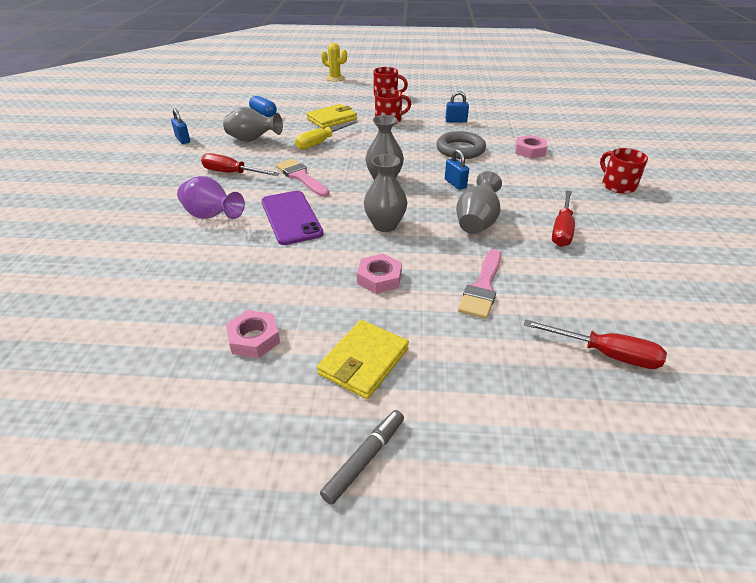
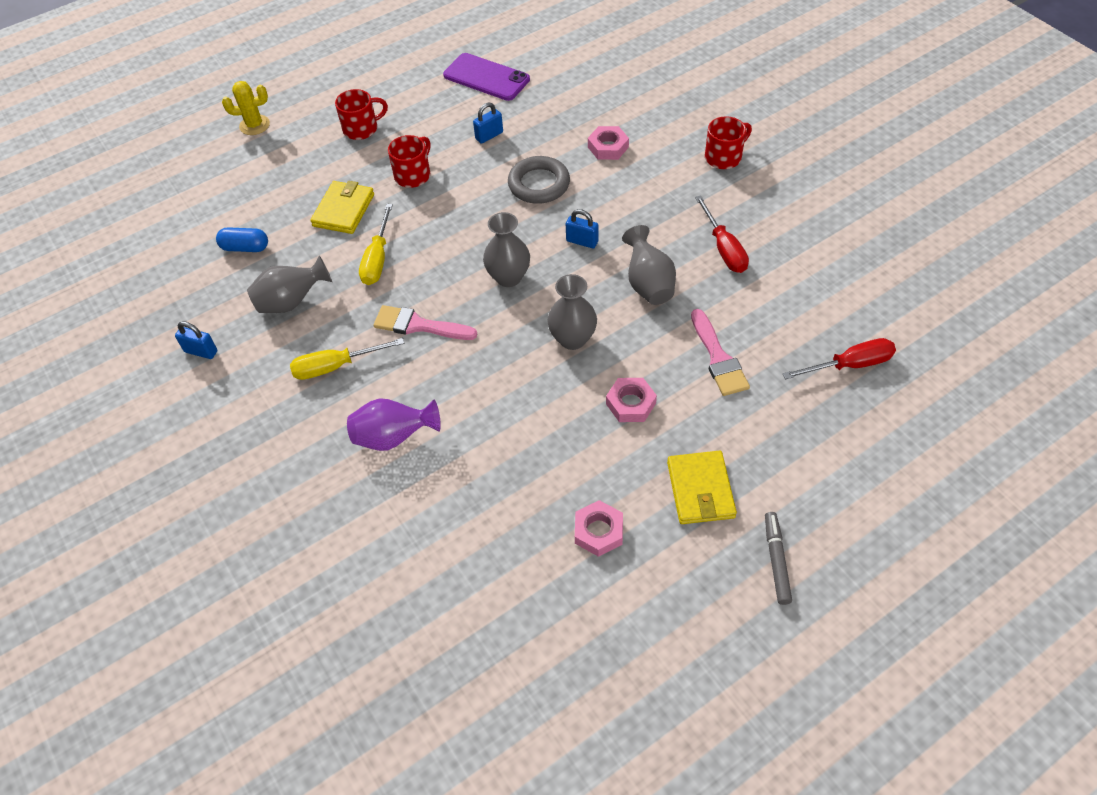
camera: 35 degrees left, 15 degrees up
(232, 173) = (336, 366): red screwdriver -> yellow screwdriver
(291, 217) = (474, 386): purple phone -> purple phone (486, 77)
(617, 185) = (724, 157): red mug -> red mug turned 120 degrees clockwise

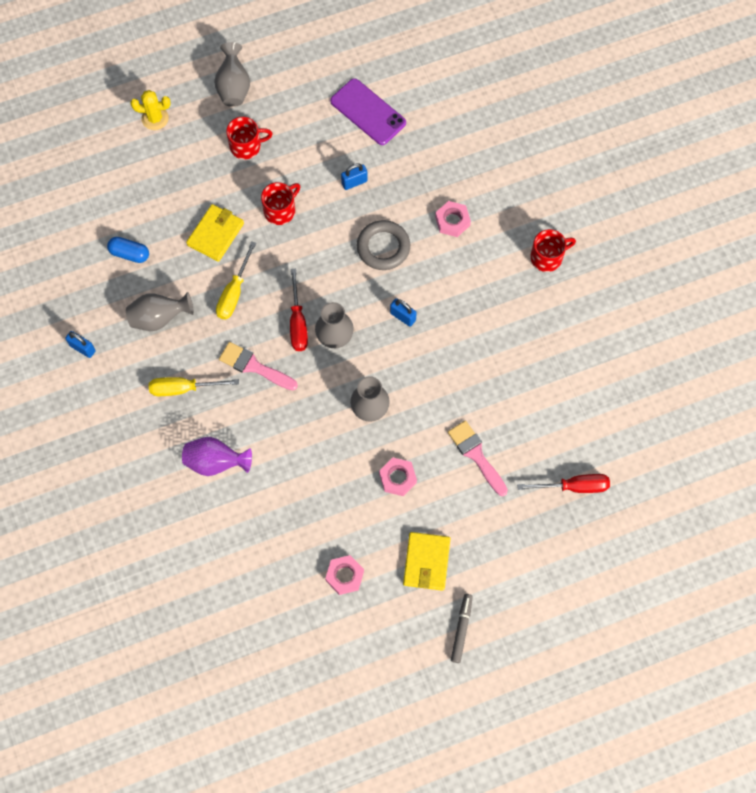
camera: 10 degrees right, 15 degrees up
(648, 284) = (443, 372): grey vase -> grey vase (233, 87)
(718, 358) = (476, 455): pink brush -> pink brush turned 150 degrees clockwise
(724, 248) = (515, 353): red screwdriver -> red screwdriver (298, 322)

